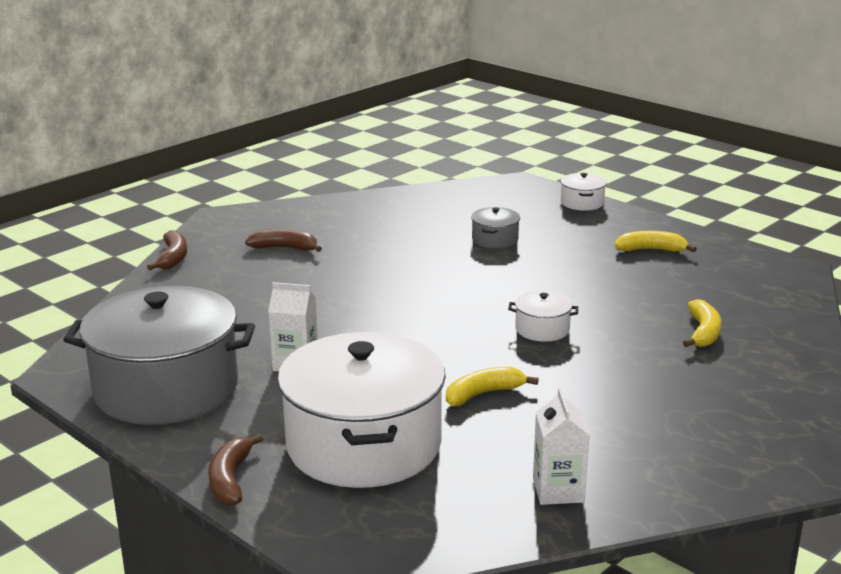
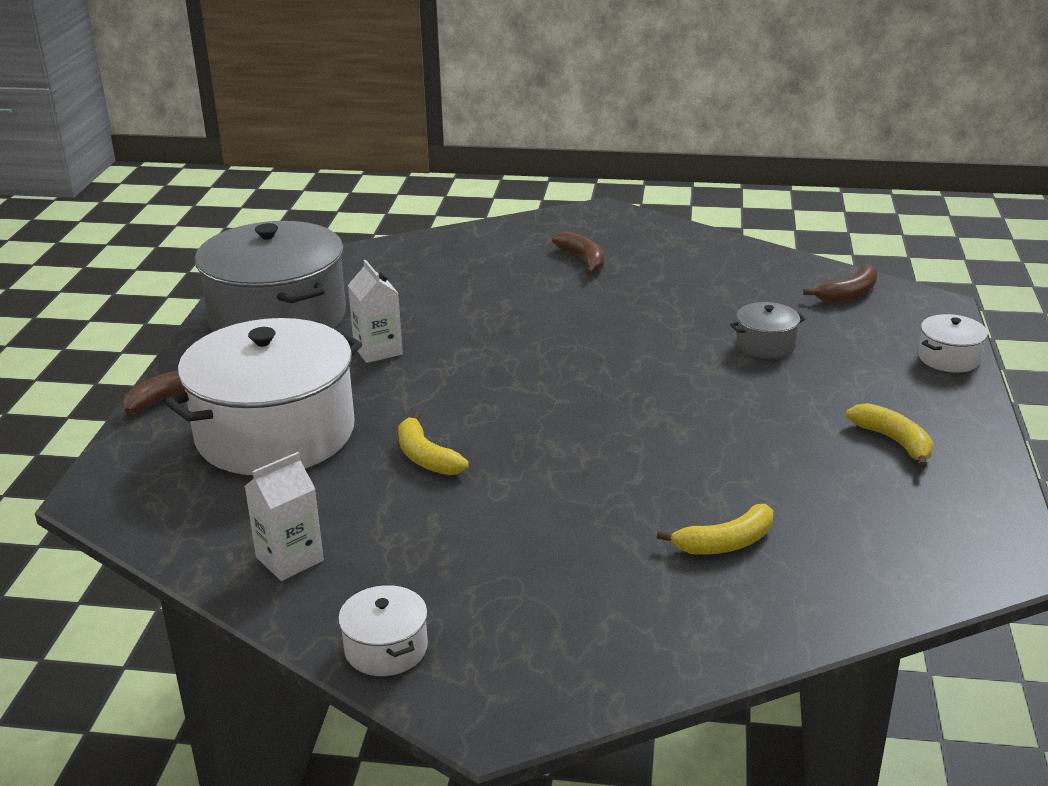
camera: 55 degrees right, 5 degrees up
(173, 258) = (495, 228): brown banana -> brown banana (848, 294)
(483, 394) = (426, 457): yellow banana -> yellow banana turned 150 degrees counterclockwise
(542, 329) = (597, 442): white pot -> white pot (386, 648)

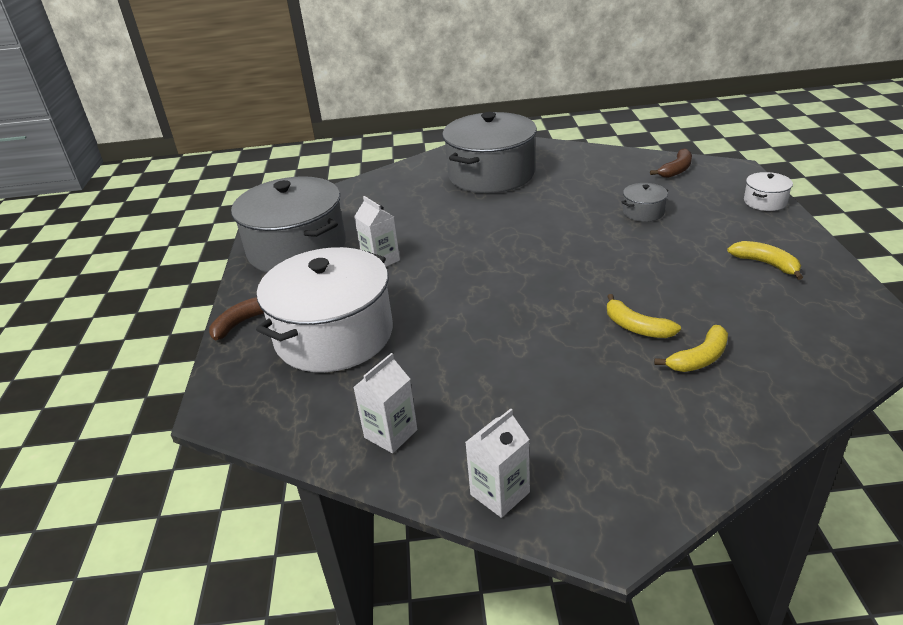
camera: 10 degrees left, 5 degrees up
(386, 648) = (500, 493): white pot -> white carton
(426, 457) = (454, 333): yellow banana -> yellow banana (636, 327)
(583, 260) = (491, 174): brown banana -> grey pot

